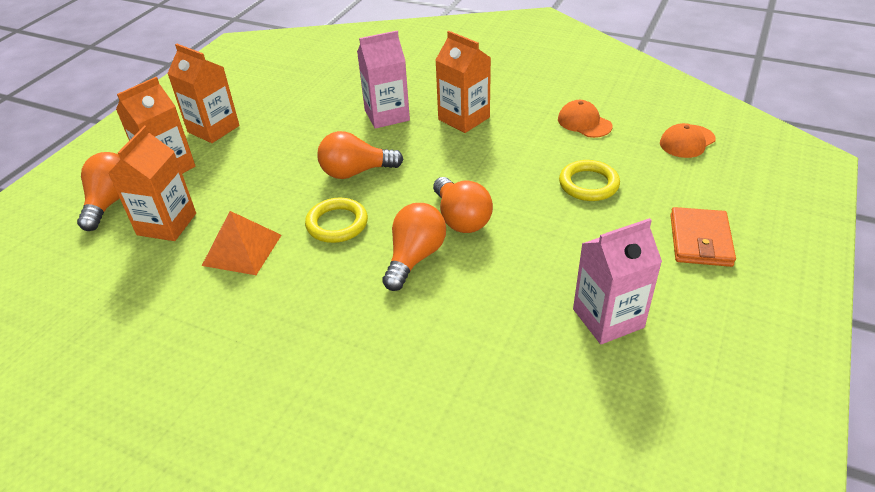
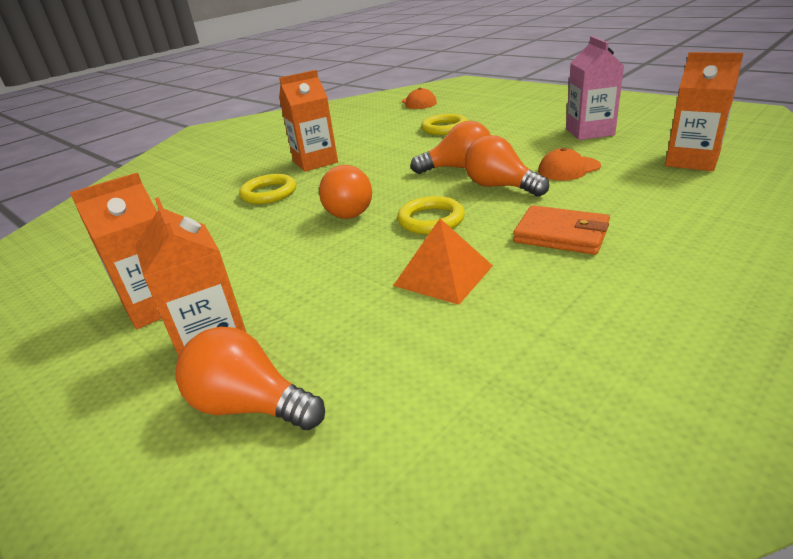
camera: 70 degrees left, 10 degrees down
(167, 224) = (353, 338): orange carton -> orange carton (692, 161)
(387, 115) = (269, 193): pink carton -> yellow ring
(584, 122) = (368, 125): orange cap -> orange cap (568, 169)
(700, 240) = (521, 107): orange wallet -> orange wallet (561, 234)

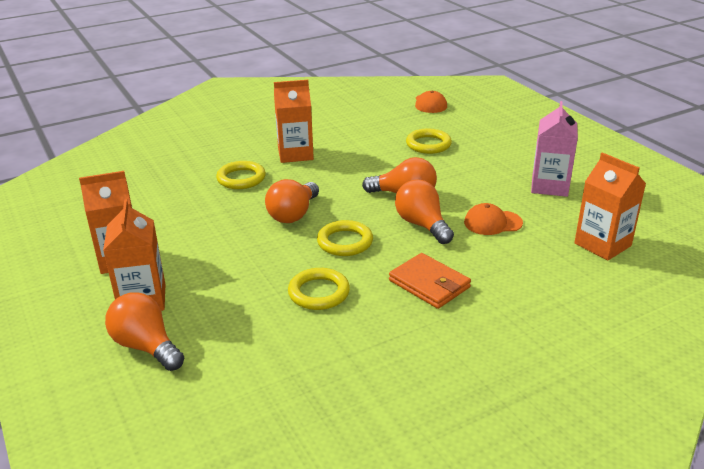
camera: 15 degrees right, 0 degrees up
(443, 275) = (319, 293): orange pyramid -> yellow ring

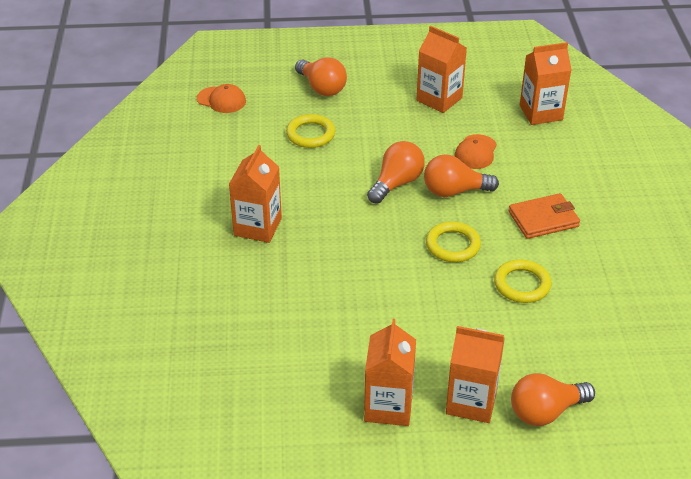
camera: 65 degrees left, 10 degrees up
(241, 178) = (282, 280): yellow ring -> none
(293, 214) = (383, 263): orange light bulb -> orange light bulb (322, 88)
(549, 186) = (439, 99): pink carton -> orange carton

